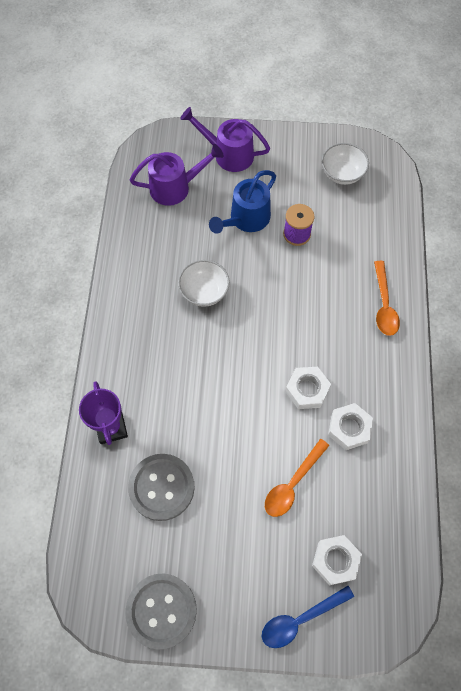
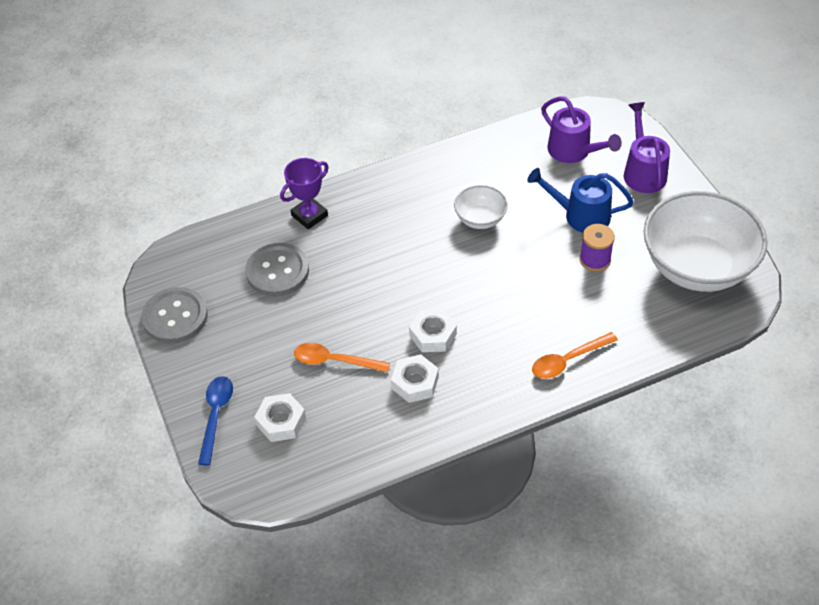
camera: 65 degrees right, 15 degrees down
(300, 619) = (216, 416): blue spoon -> blue spoon turned 60 degrees clockwise
(342, 174) = (697, 267): white bowl -> white bowl, size x2.14

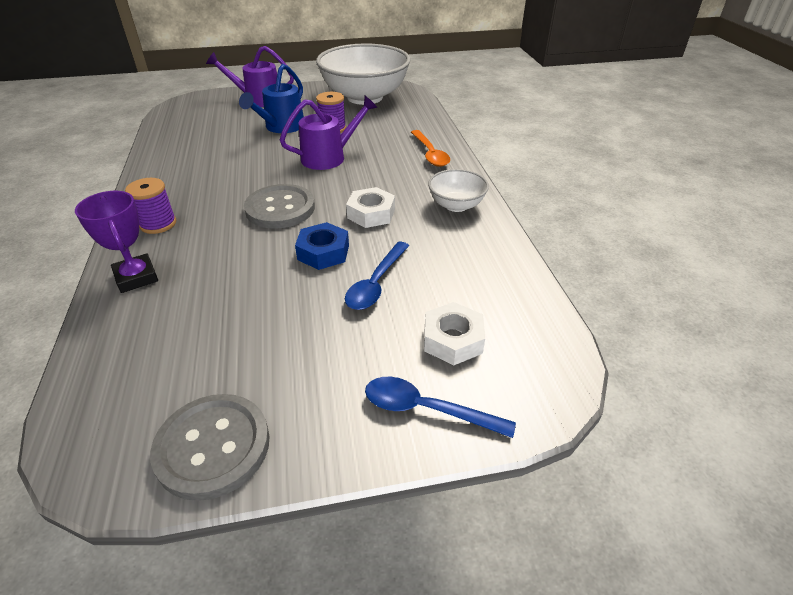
camera: 80 degrees left, 10 degrees down
(277, 271) = (206, 316): grey button -> grey button (280, 208)
(335, 361) = (376, 283): orange spoon -> blue spoon
(366, 316) = (323, 252): none -> blue nut
(377, 197) = (158, 224): none -> purple spool
(415, 383) = (427, 232): white nut -> none
(480, 219) = (245, 170): white bowl -> white bowl (456, 205)
(574, 151) = (209, 119): purple watering can -> purple watering can (329, 157)

